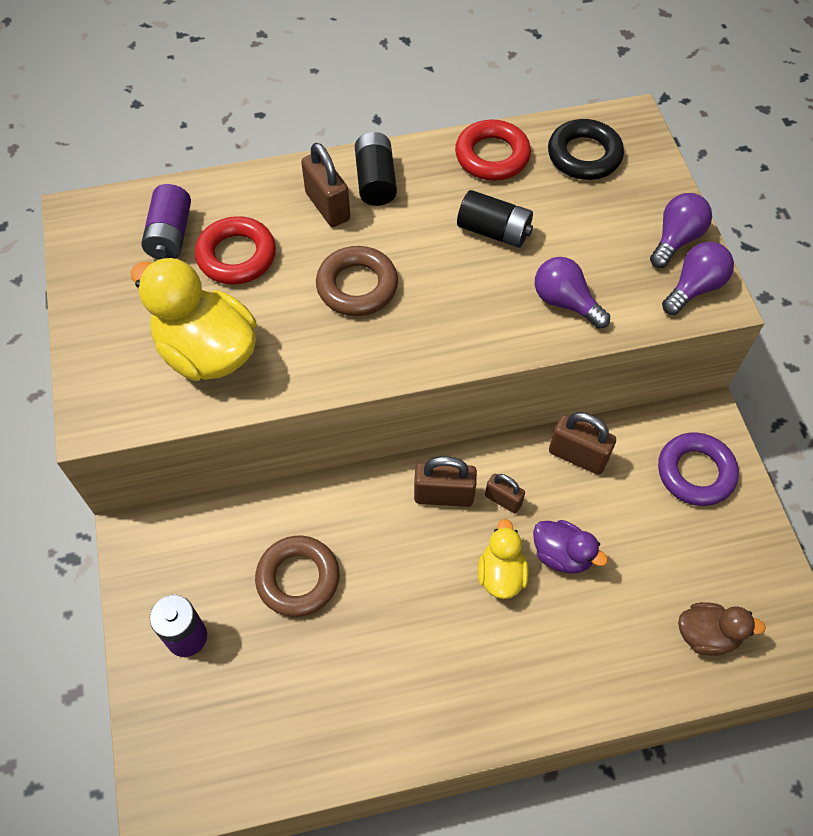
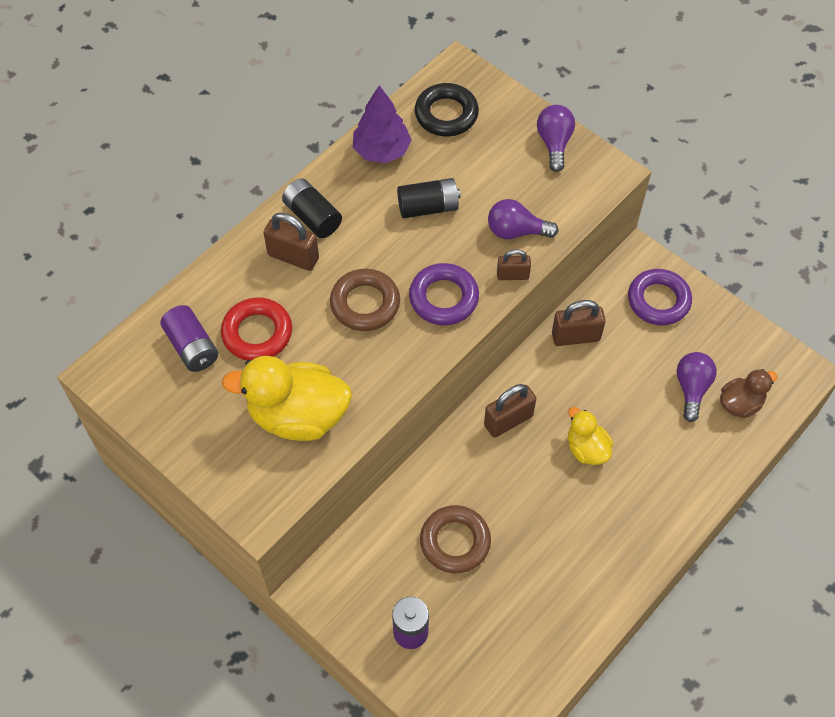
camera: 35 degrees left, 0 degrees up
(437, 324) = (443, 298): none -> purple ring
(492, 156) = (382, 150): red ring -> purple tree
(503, 500) = (550, 398): brown padlock -> brown padlock (512, 275)
(562, 555) = (615, 410): purple duck -> none
(694, 287) = (591, 172): purple light bulb -> purple light bulb (692, 388)

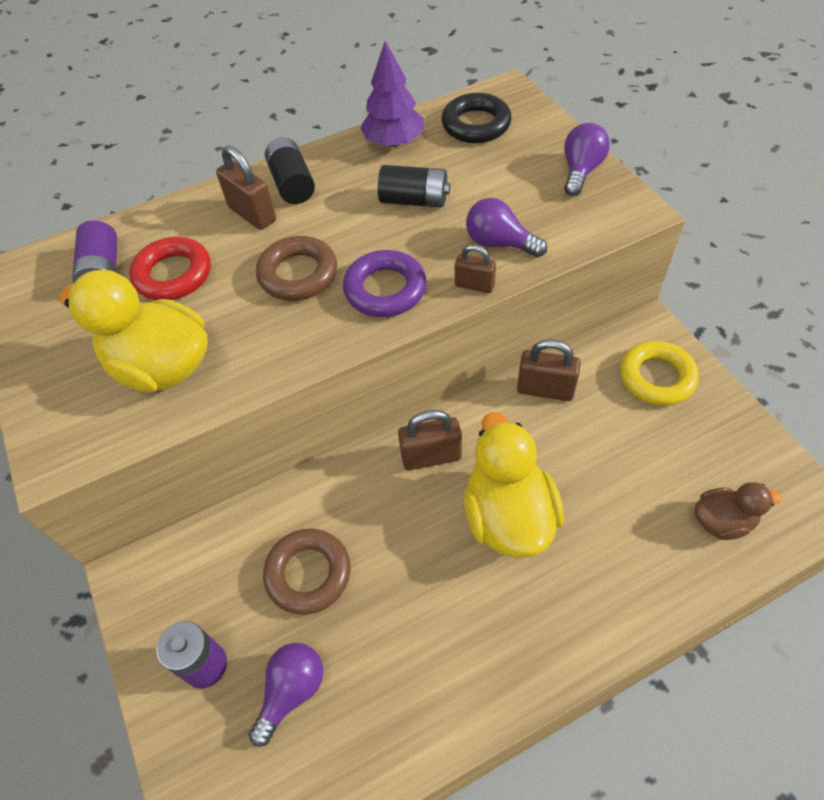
camera: 25 degrees right, 5 degrees down
(586, 449) = (508, 516): yellow duck -> yellow duck, size x1.80
(658, 300) = (656, 377): purple ring -> yellow ring
(692, 388) = (664, 485): purple light bulb -> purple light bulb (292, 691)

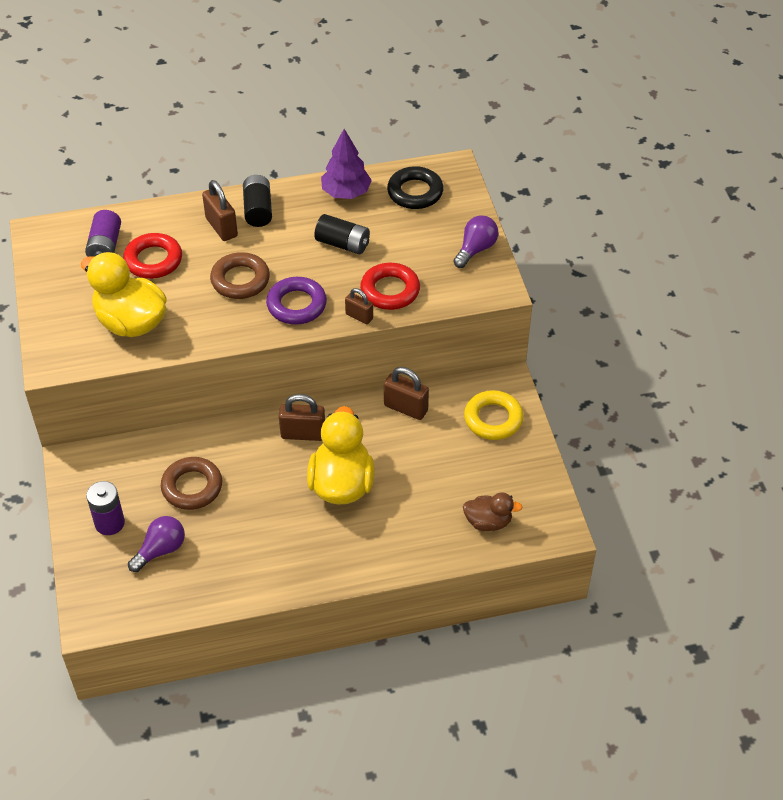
camera: 10 degrees right, 5 degrees down
(499, 243) = (390, 290): purple light bulb -> red ring

